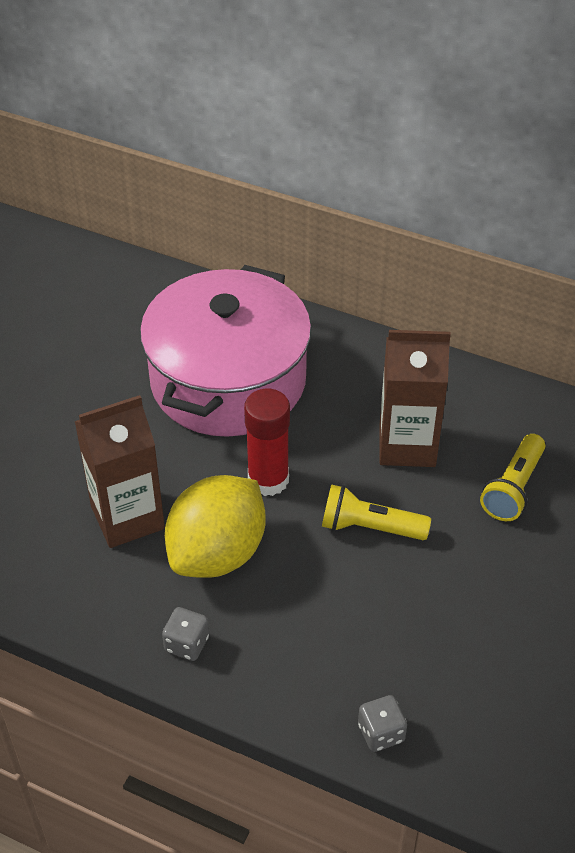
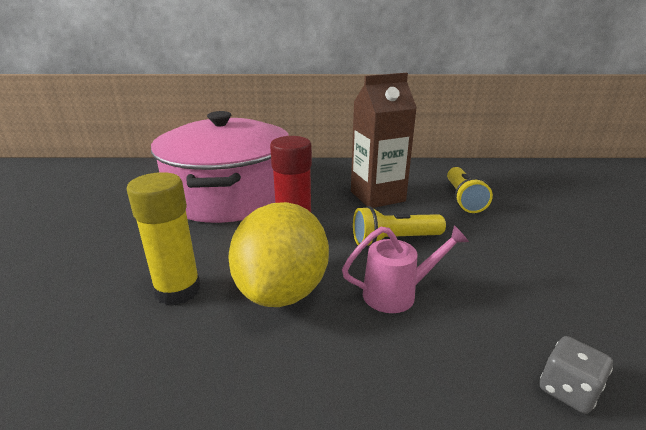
camera: 25 degrees left, 20 degrees down
(127, 517) = (178, 290): brown carton -> yellow glue stick
(187, 644) = (298, 381): grey dice -> none
(319, 596) = (397, 294): none -> pink watering can

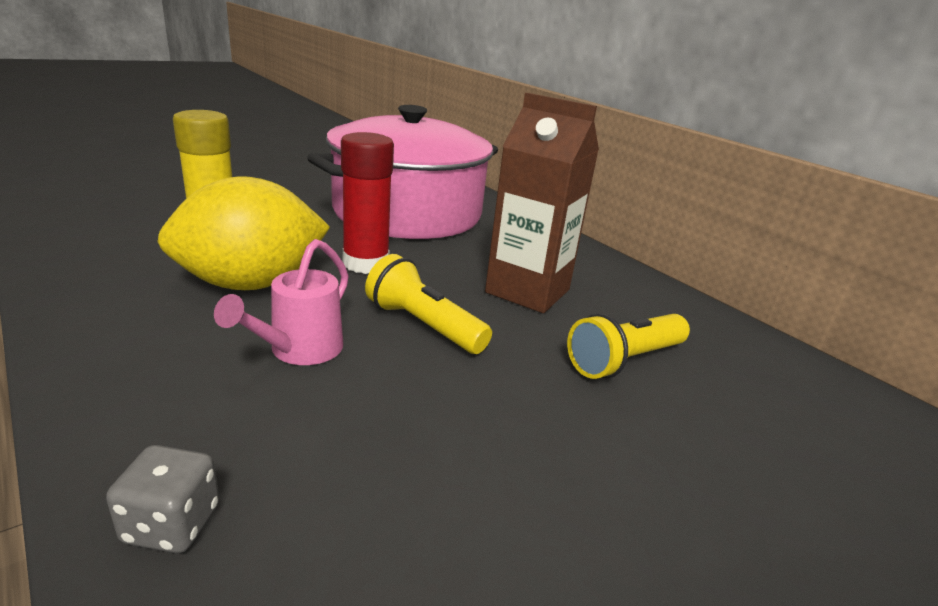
camera: 50 degrees right, 0 degrees up
(397, 294) = (299, 351): pink watering can -> pink watering can turned 75 degrees clockwise

